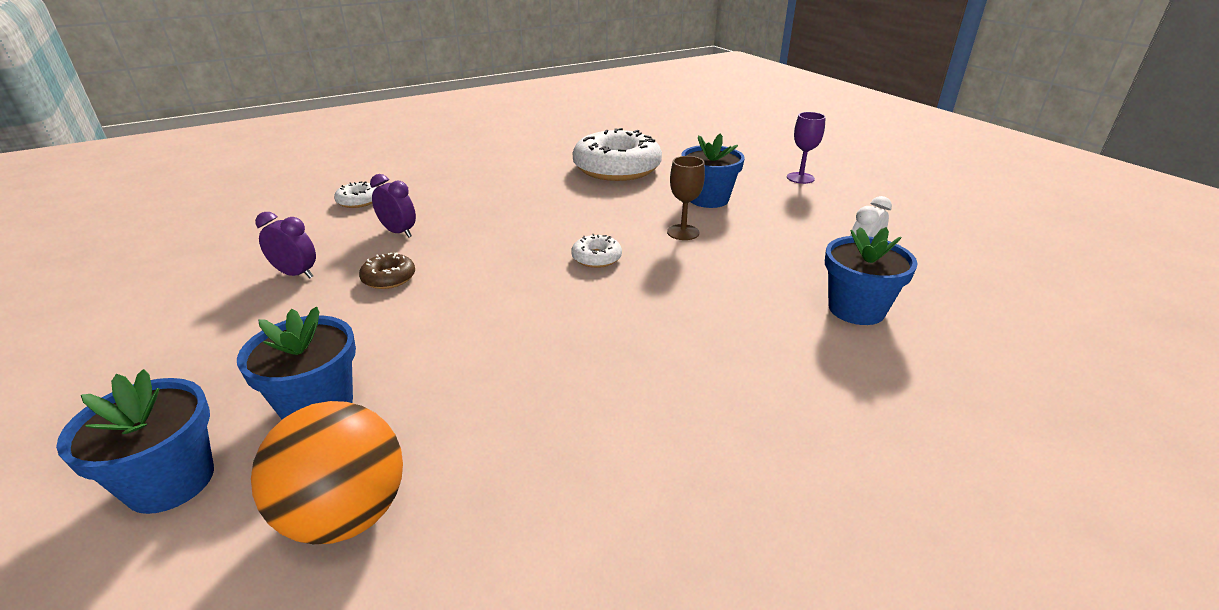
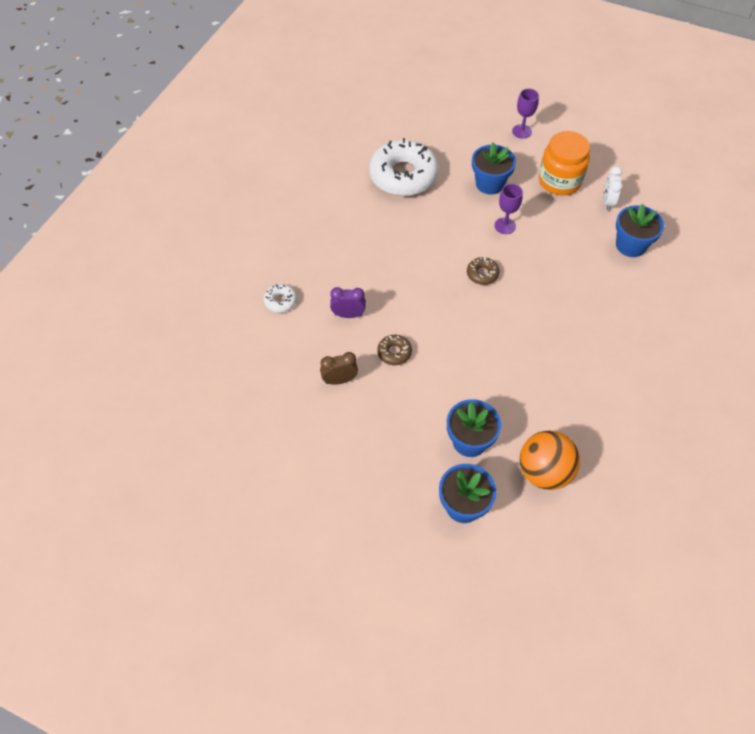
camera: 35 degrees left, 25 degrees up
(296, 274) = (339, 380): purple clock -> brown clock
(596, 258) = (482, 274): white donut -> brown donut
(683, 232) = (505, 226): brown goblet -> purple goblet
(806, 223) = (559, 181): none -> orange jar

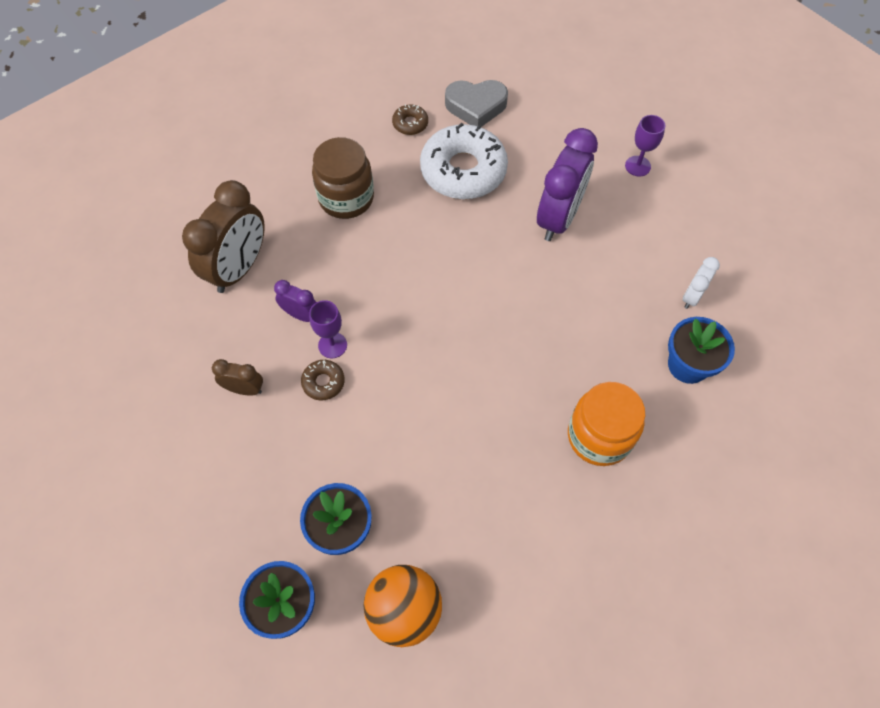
camera: 25 degrees right, 5 degrees up
(280, 301) = (239, 268): white donut -> brown clock
(330, 224) = (346, 198): none -> brown jar
(385, 129) = (476, 106): none -> grey heart
(482, 274) = (482, 328): brown donut -> brown donut (410, 123)
(489, 184) = (558, 218): blue flower pot -> purple clock
(505, 226) = (545, 278): purple goblet -> purple goblet (332, 345)
(559, 181) = (647, 246): orange jar -> orange jar (599, 436)

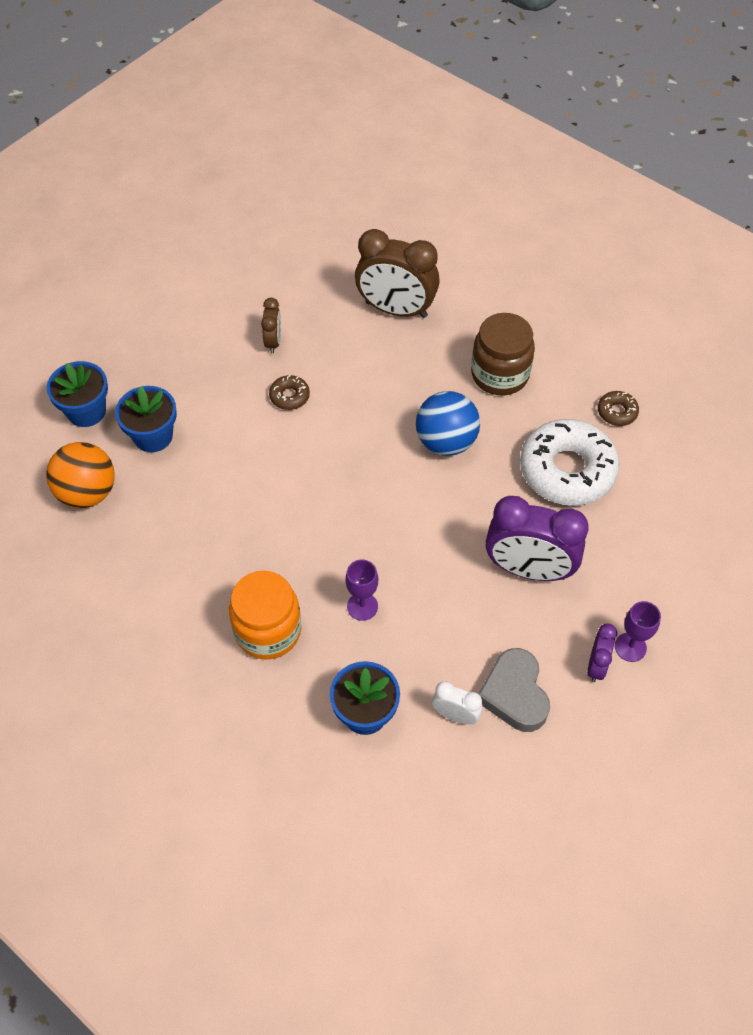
camera: 80 degrees right, 5 degrees down
(301, 315) = (356, 366): purple clock -> purple clock (596, 665)
(332, 345) = (329, 396): purple goblet -> purple goblet (362, 606)
(413, 254) = (446, 442): none -> blue ball
(476, 106) = (664, 470): grey heart -> grey heart (514, 694)

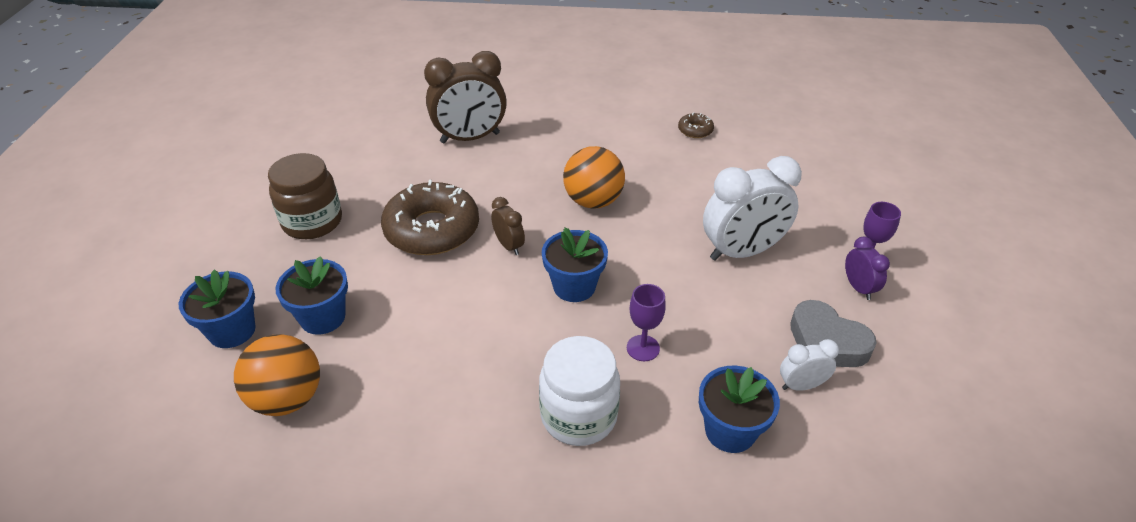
camera: 35 degrees left, 15 degrees down
(268, 631) = (579, 416): orange jar -> white jar
(273, 341) = (382, 199): brown clock -> brown clock (509, 246)
(289, 396) = (432, 229): brown donut -> brown donut, size x2.32
(357, 519) = (574, 286): none -> blue flower pot
(446, 442) = (593, 201): blue ball -> orange ball
(500, 374) = (590, 144): brown jar -> brown jar (312, 222)
(528, 569) = (742, 252): purple clock -> white clock
(567, 470) = (700, 178): white donut -> none

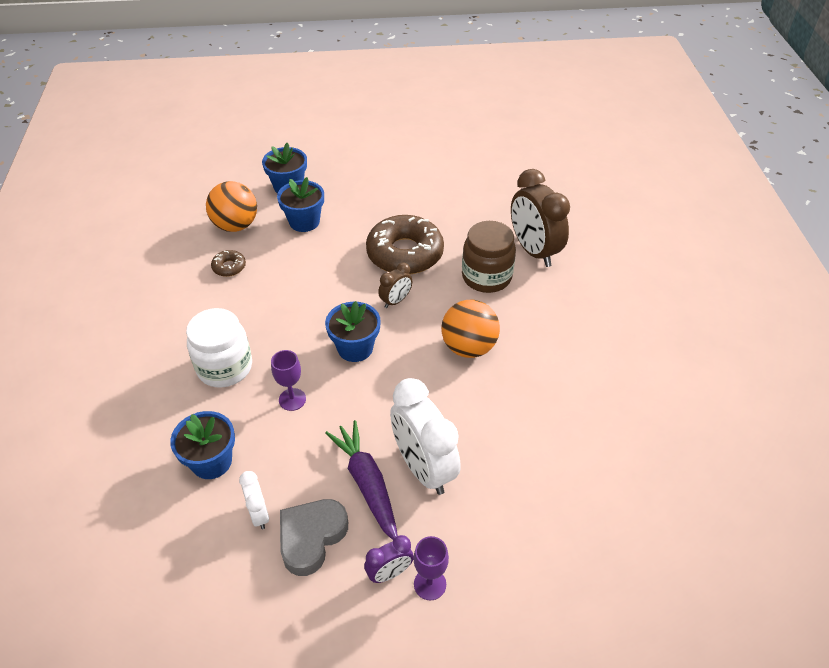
camera: 80 degrees right, 5 degrees up
(312, 222) = (398, 191): brown jar -> brown jar (486, 277)
(695, 130) = (619, 420): brown donut -> brown donut (229, 267)
(761, 294) = (367, 484): none -> purple carrot

